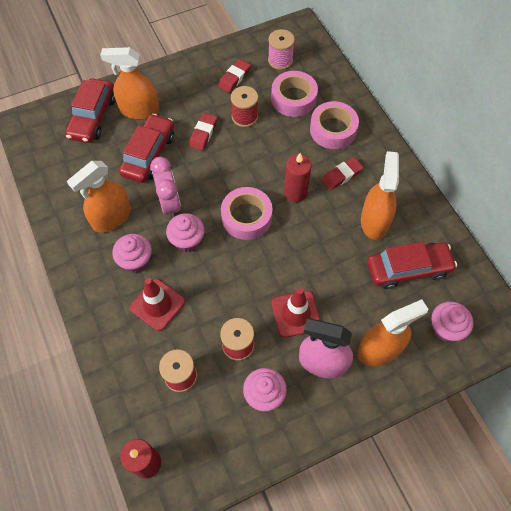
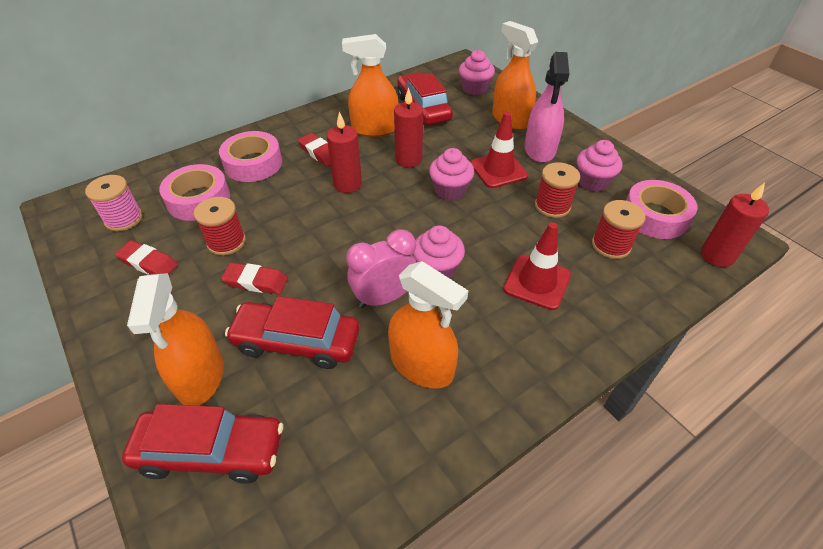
camera: 100 degrees left, 15 degrees down
(136, 261) = (484, 318): pink cupcake -> pink cupcake (450, 190)
(246, 217) = (390, 219): pink tape -> pink tape (655, 216)
(322, 242) = (408, 159): none -> red candle

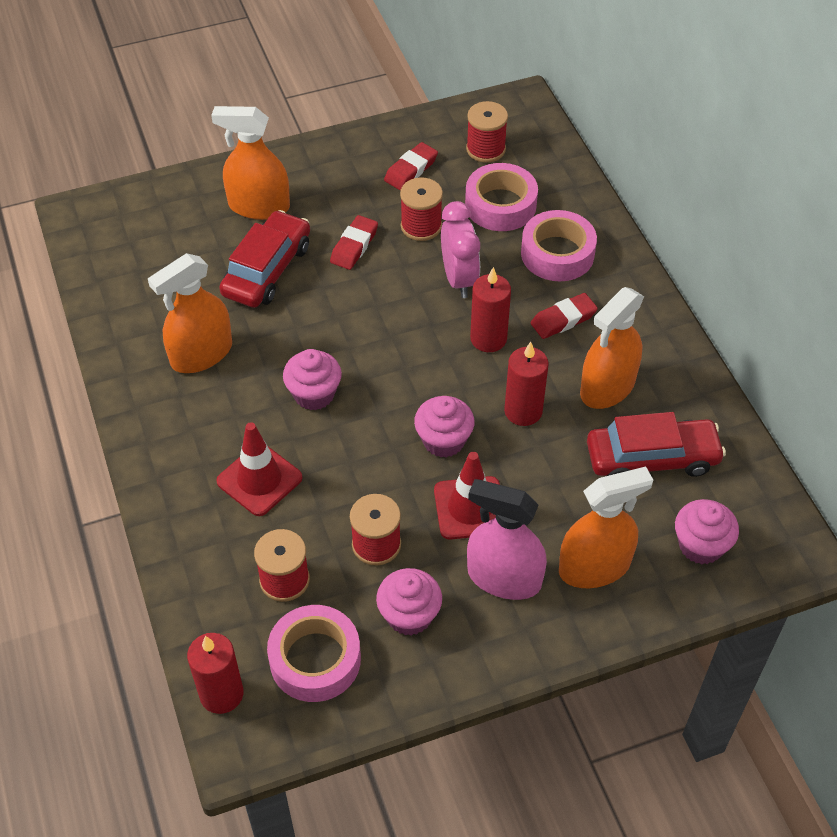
camera: 105 degrees right, 5 degrees up
(124, 219) = (485, 149): pink spool -> red spool
(211, 451) = (186, 212): red car -> none
(375, 129) = (607, 387): orange spray bottle -> orange spray bottle turned 150 degrees counterclockwise
(384, 298) = (292, 341): pink clock -> pink clock (459, 279)

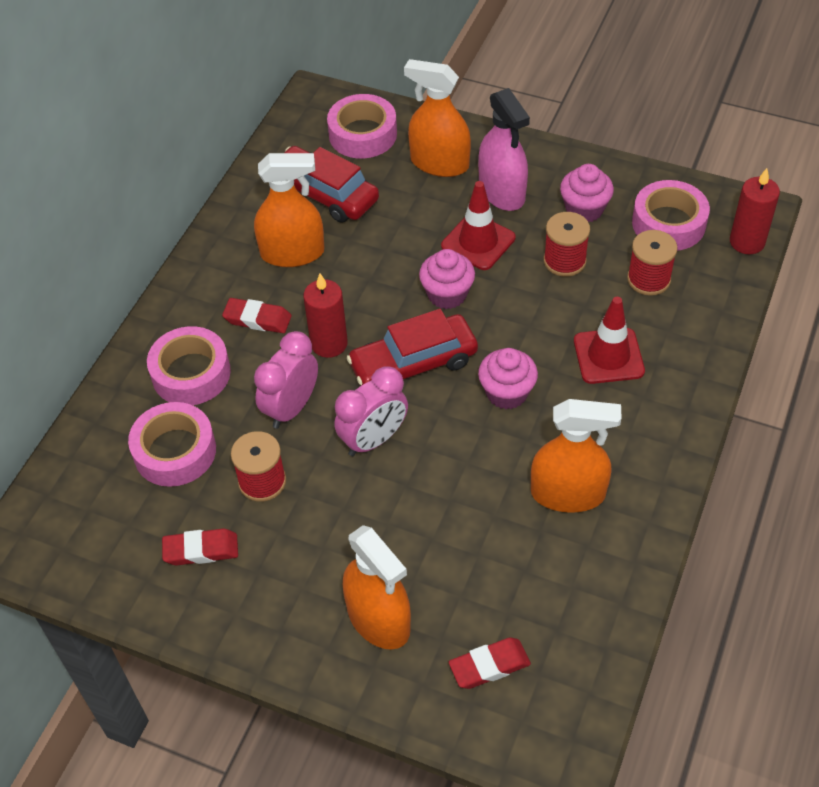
camera: 135 degrees left, 0 degrees up
(267, 270) = (437, 537): red car -> red car (413, 363)
(354, 246) = (339, 505): red eraser -> red eraser (489, 666)
(377, 298) = (373, 440): none -> pink clock
(485, 149) = (112, 520): red spool -> none
(523, 411) = (369, 276): red candle -> none
(700, 545) = (362, 134): pink cupcake -> pink tape

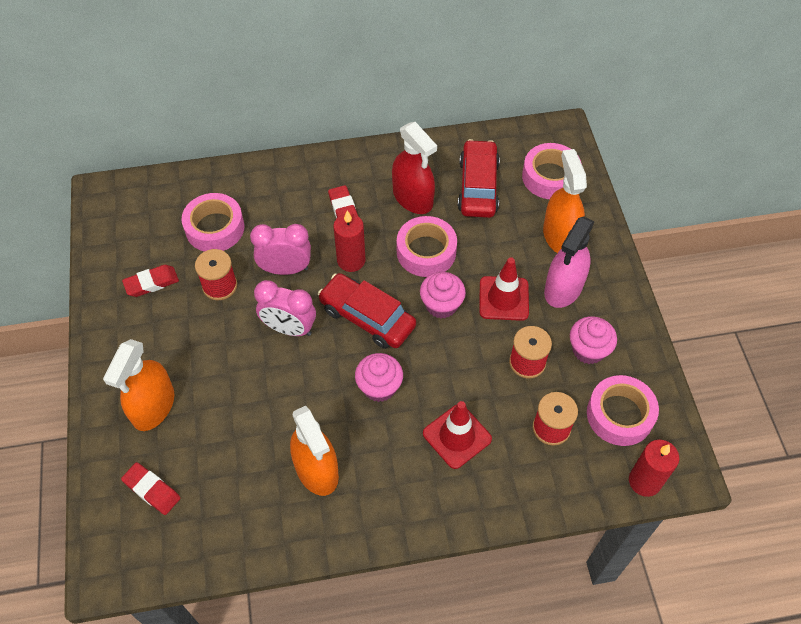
camera: 55 degrees right, 5 degrees up
(191, 373) = (278, 202): pink tape -> pink tape (426, 252)
(201, 550) = (151, 283): red eraser -> red eraser turned 75 degrees counterclockwise
(292, 253) = (413, 198): orange spray bottle -> red spray bottle

